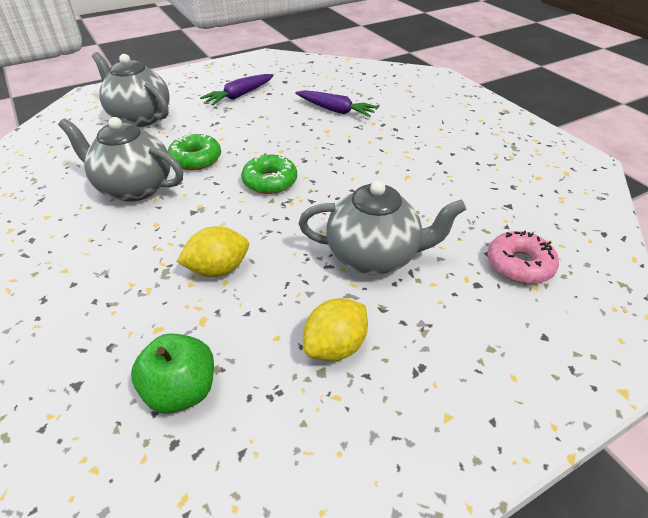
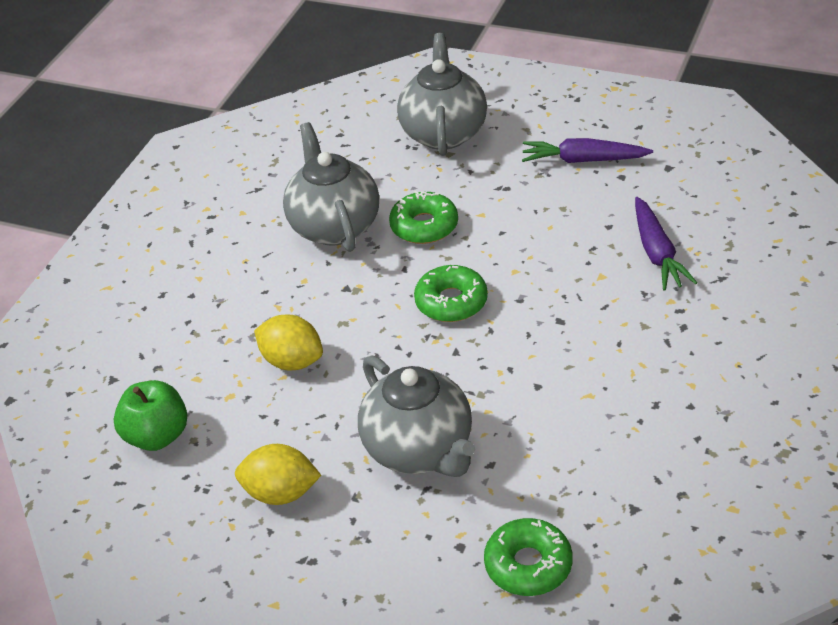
camera: 55 degrees right, 0 degrees up
(519, 264) = (528, 565): pink donut -> green donut

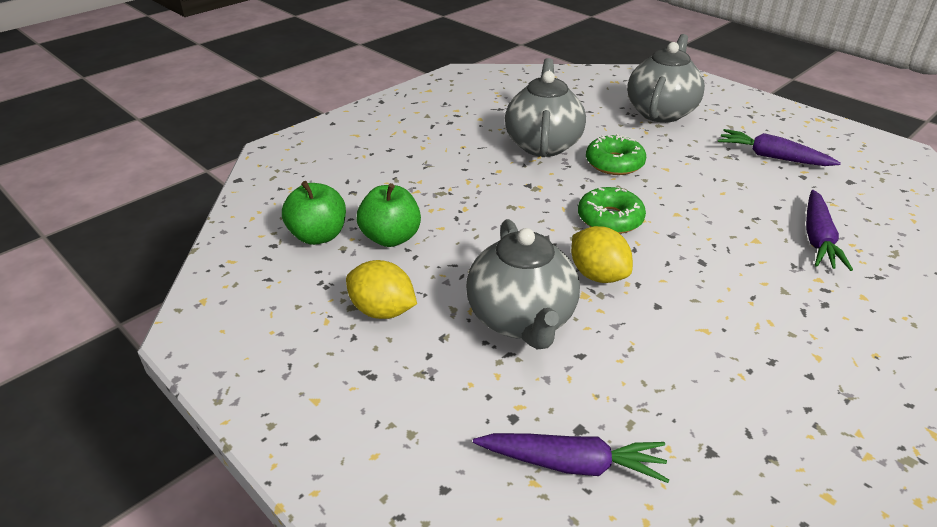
camera: 20 degrees right, 5 degrees down
(237, 409) = (391, 238): none -> green apple
(292, 361) = (455, 219): yellow lemon -> yellow lemon (598, 275)
(528, 565) = (572, 464): green donut -> purple carrot

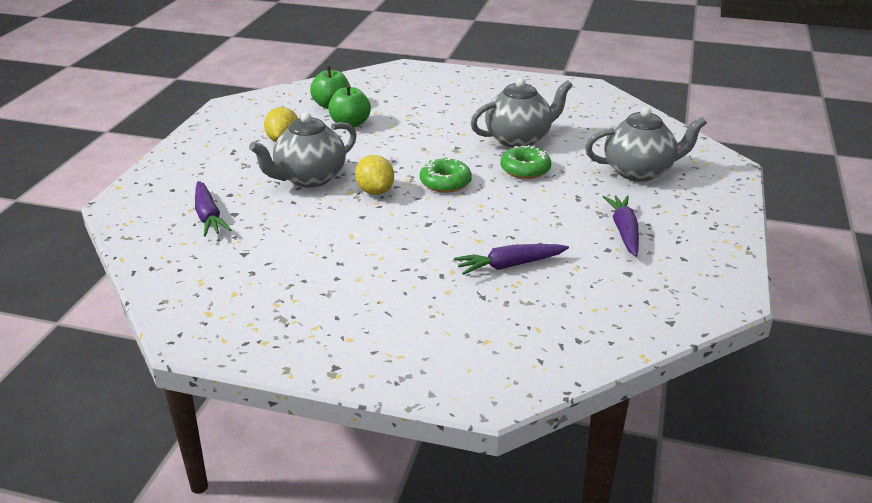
camera: 60 degrees right, 5 degrees down
(598, 275) = (375, 191): yellow lemon -> yellow lemon turned 45 degrees counterclockwise

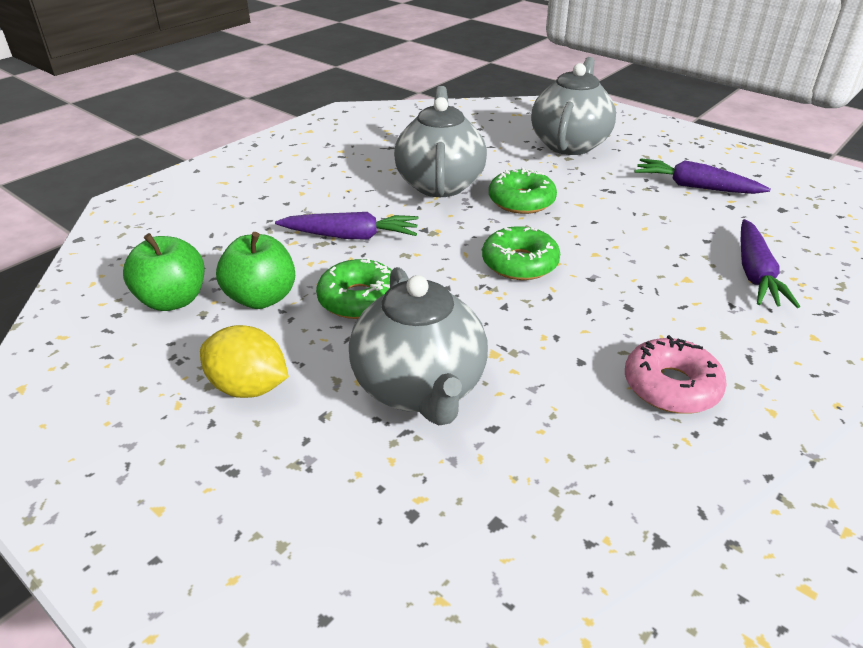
camera: 65 degrees left, 5 degrees up
(208, 216) = (488, 570): purple carrot -> purple carrot (351, 236)
(359, 245) = (671, 386): none -> pink donut
(369, 147) = (359, 299): none -> green donut
(375, 191) = (509, 329): yellow lemon -> none

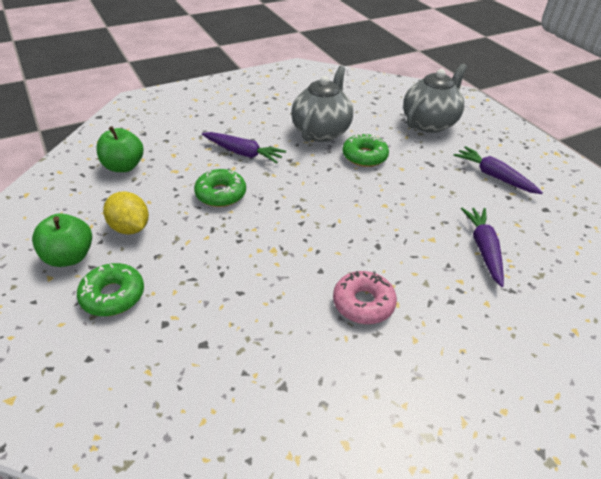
camera: 20 degrees right, 5 degrees up
(261, 298) = (169, 178): green apple -> green apple (69, 257)
(420, 388) = (217, 257): grey teapot -> none
(519, 263) = (331, 198): green donut -> green donut (113, 295)
(755, 273) = (483, 249): purple carrot -> purple carrot turned 150 degrees clockwise

